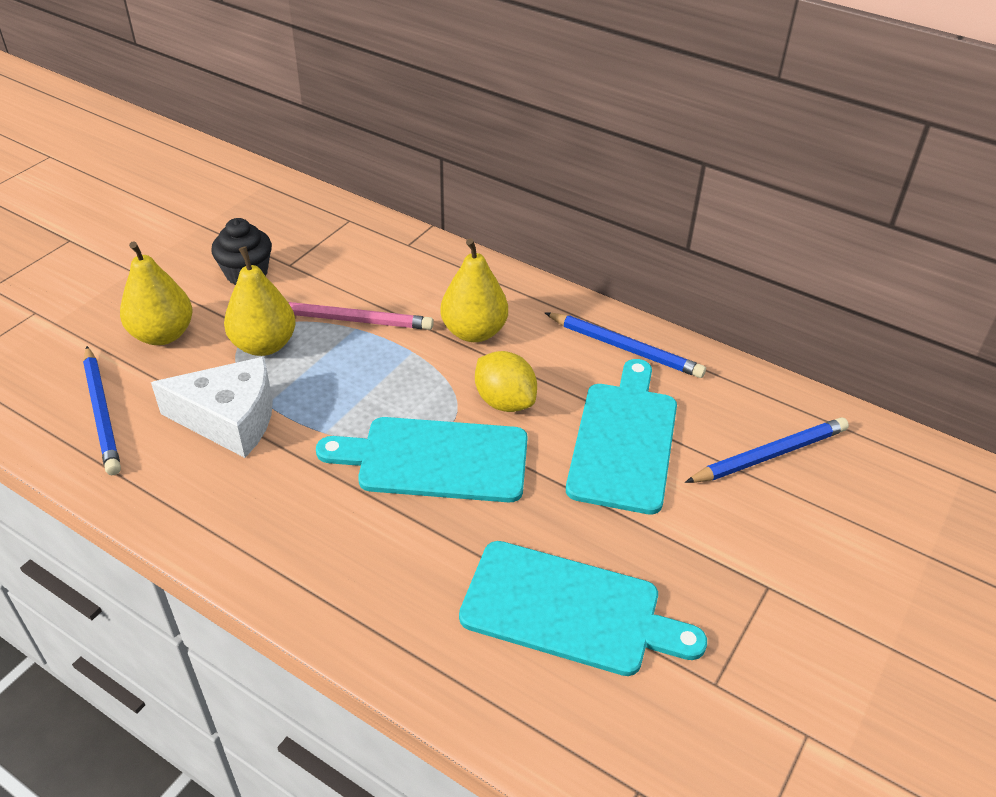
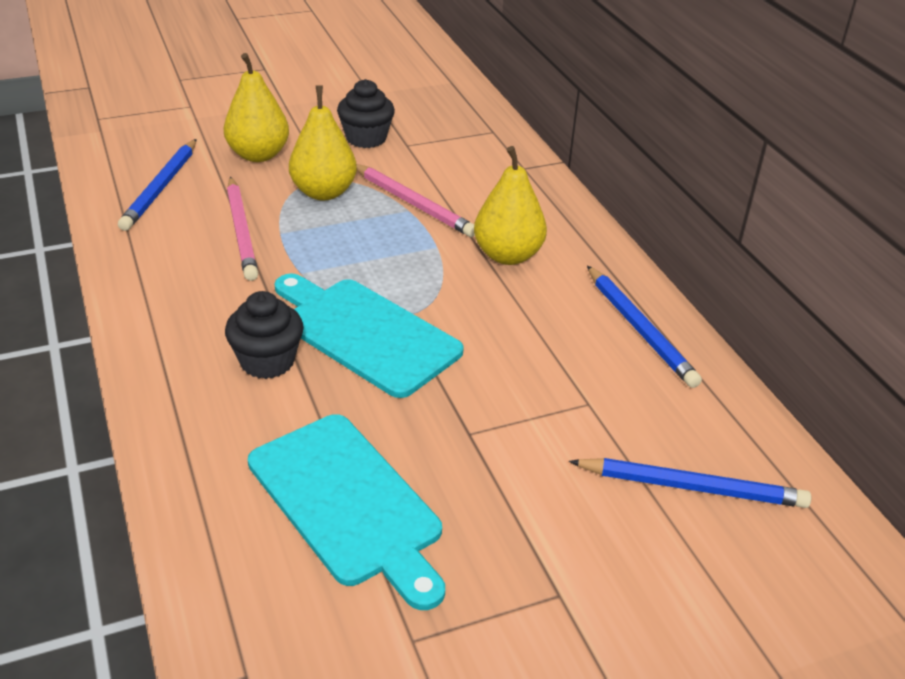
camera: 35 degrees right, 5 degrees down
(230, 419) = (241, 231): white cheese -> pink pencil
(383, 528) = (267, 361): none -> black cupcake
(504, 401) = (474, 319): yellow lemon -> none
(624, 441) = (551, 401): turquoise cutting board -> none

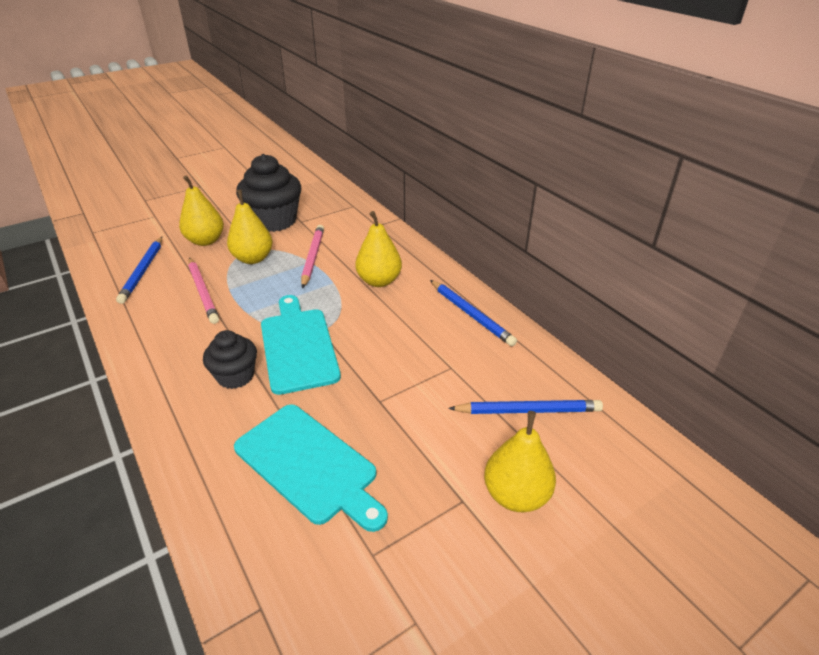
camera: 10 degrees left, 0 degrees up
(365, 333) = (298, 346): turquoise cutting board -> turquoise cutting board turned 45 degrees clockwise
(366, 138) = (274, 221): black cupcake -> black cupcake, size x1.72
(413, 203) = (312, 257): pink pencil -> pink pencil turned 120 degrees counterclockwise
(641, 602) = (516, 495): none -> yellow pear

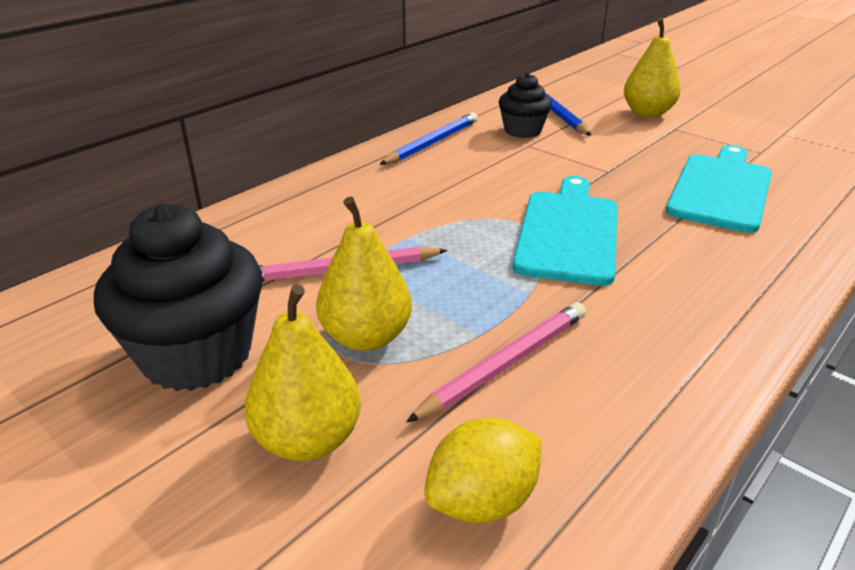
camera: 105 degrees left, 5 degrees down
(143, 271) = (482, 501): blue pencil -> yellow lemon
(235, 376) = (661, 263): black cupcake -> black cupcake (522, 131)
(298, 346) = (568, 232): turquoise cutting board -> turquoise cutting board turned 135 degrees clockwise
(379, 281) = (388, 203): yellow pear -> none

